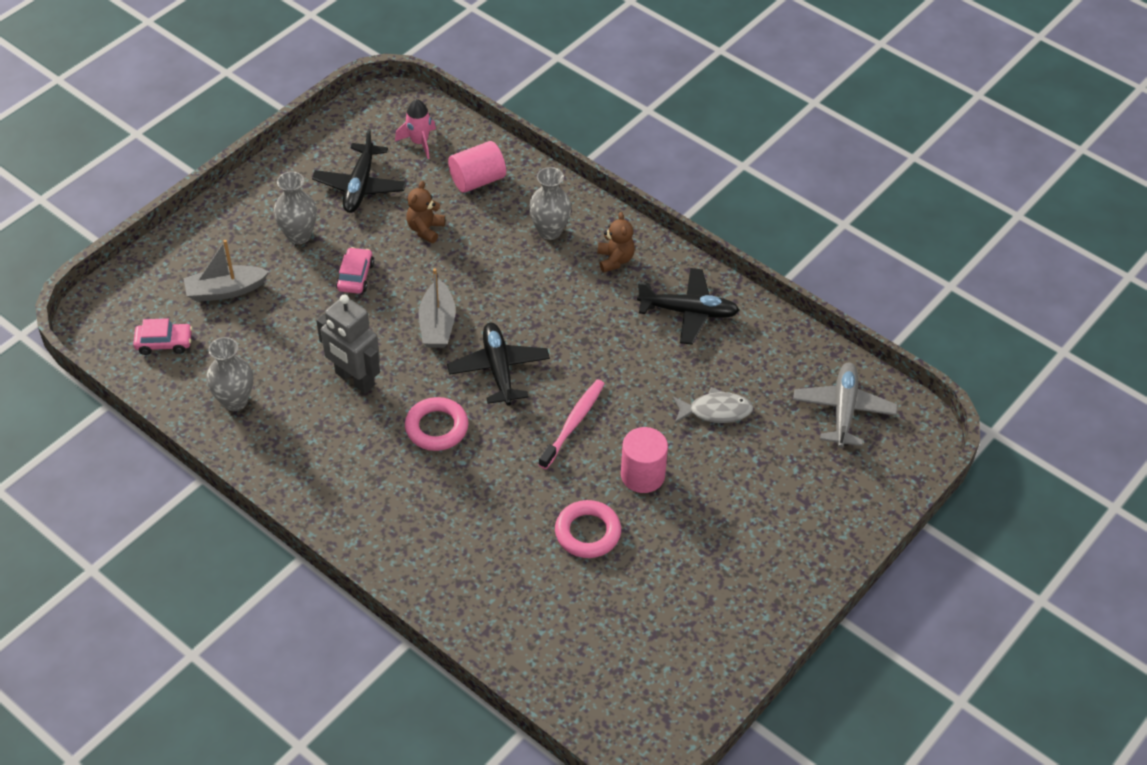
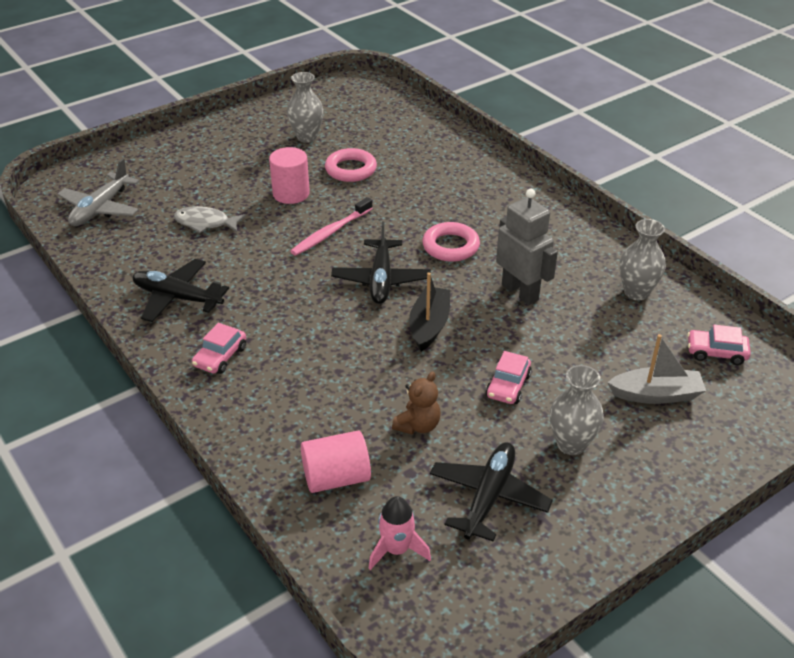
camera: 165 degrees left, 10 degrees down
(437, 324) = (429, 325): grey boat -> black boat
(549, 231) = (275, 399): grey vase -> grey vase (307, 137)
(615, 260) = (220, 357): brown teddy bear -> pink car

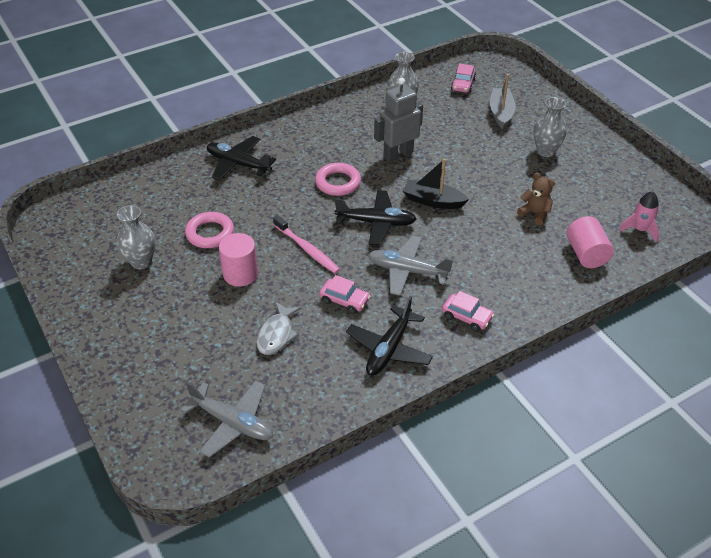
camera: 85 degrees left, 5 degrees up
(297, 307) = (407, 271): none -> grey plane
(488, 497) = (592, 189): black plane -> black plane (238, 164)
(508, 386) = (495, 170): pink car -> pink car (344, 300)

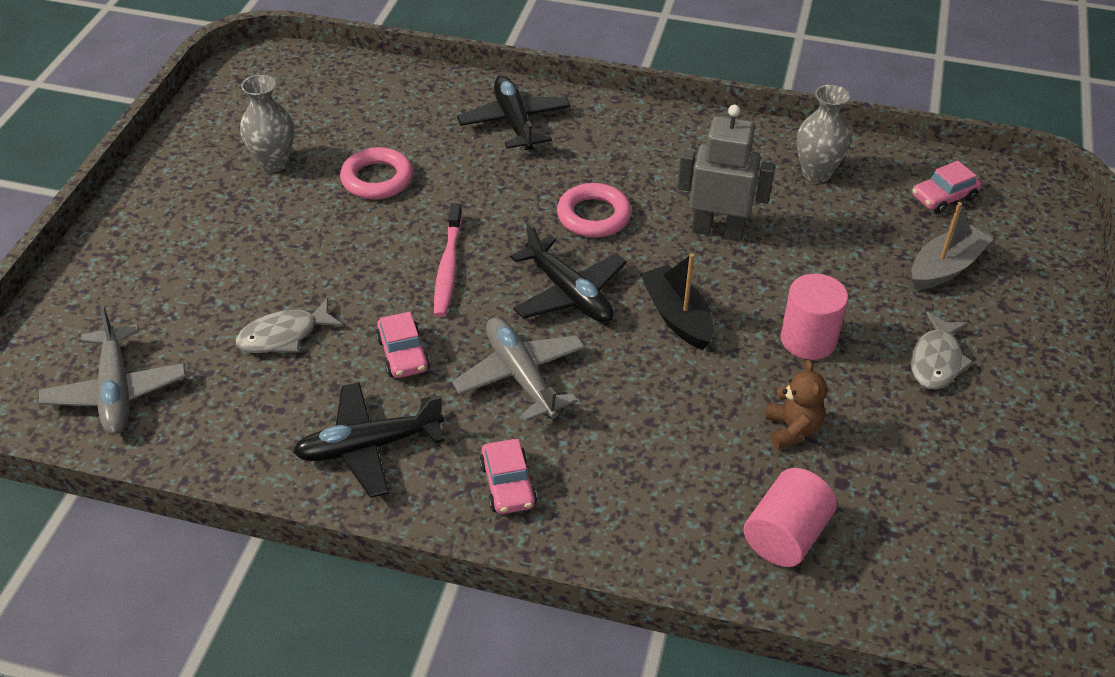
camera: 45 degrees right, 0 degrees up
(240, 274) = (343, 244): pink cylinder -> pink cylinder (808, 340)
(545, 151) = (936, 360): grey vase -> grey fish
(640, 229) = (921, 567): pink rocket -> none

